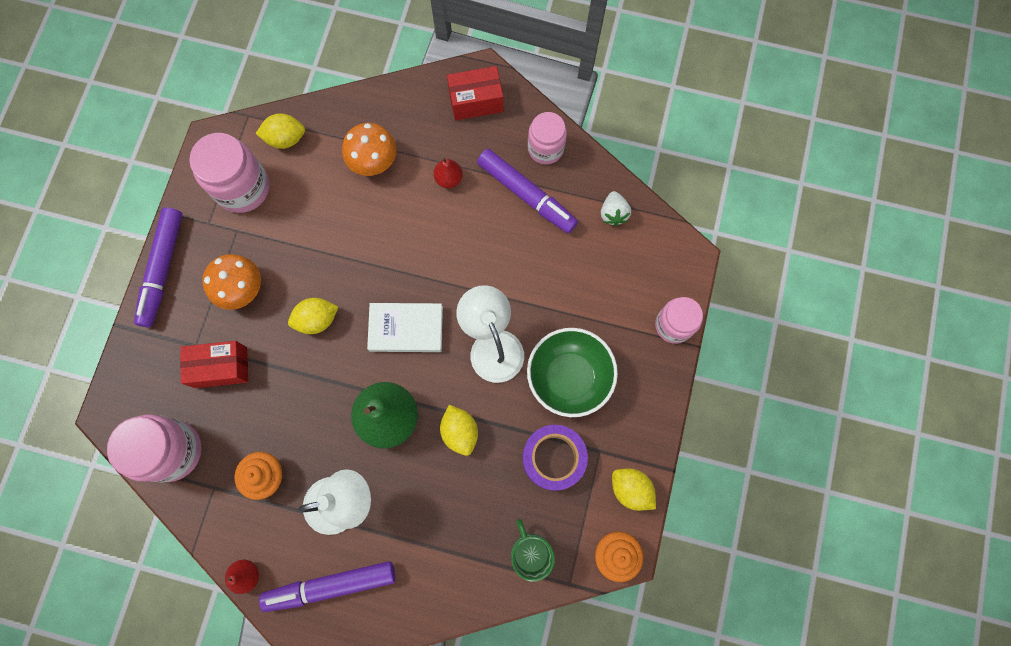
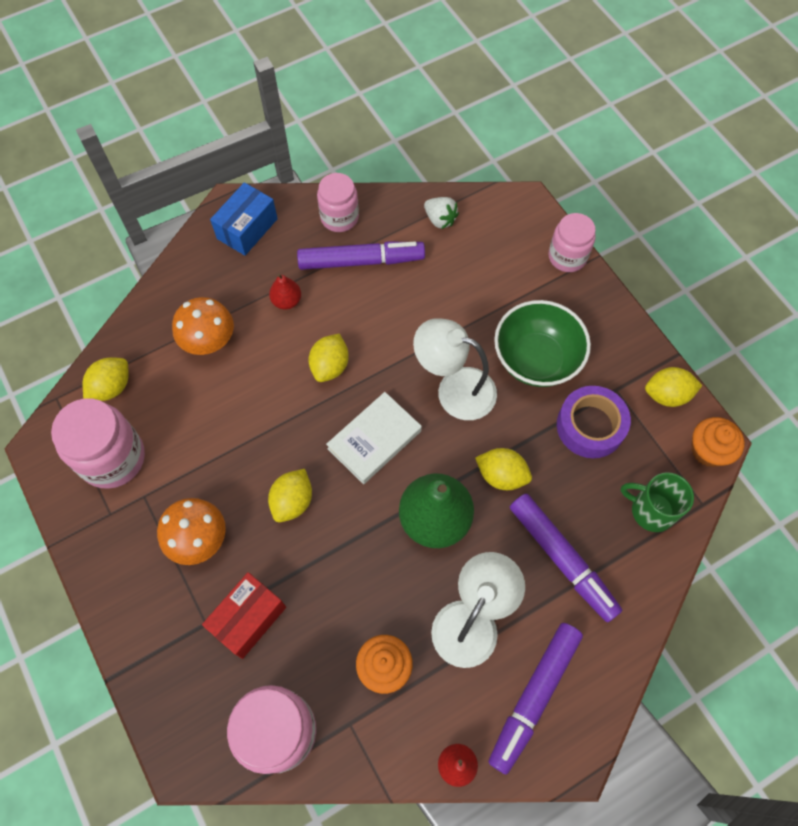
camera: 45 degrees left, 10 degrees down
(163, 269) = (106, 589): purple marker -> purple marker (561, 558)
(430, 251) = (330, 366): none -> yellow lemon
(476, 101) = (247, 229): red box -> blue box

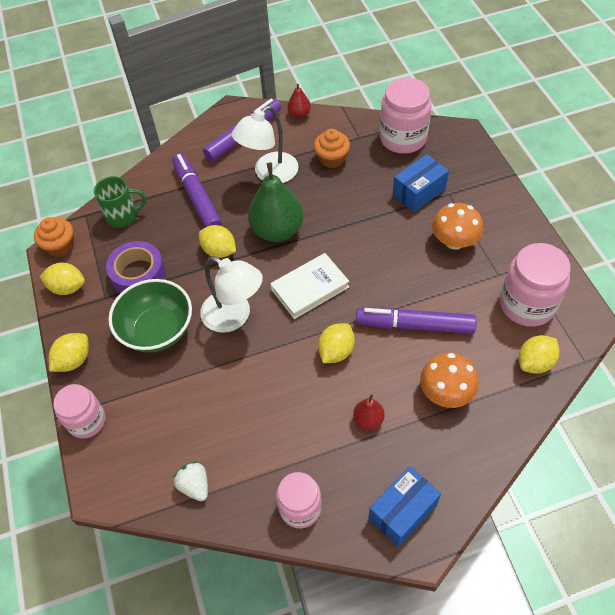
camera: 165 degrees left, 10 degrees down
(248, 619) = (419, 192): red box -> blue box
(292, 501) = (381, 255): yellow lemon -> yellow lemon (74, 360)
(360, 261) = (288, 451): purple marker -> purple marker (415, 325)
(651, 510) = (123, 216): green mug -> green mug turned 45 degrees counterclockwise

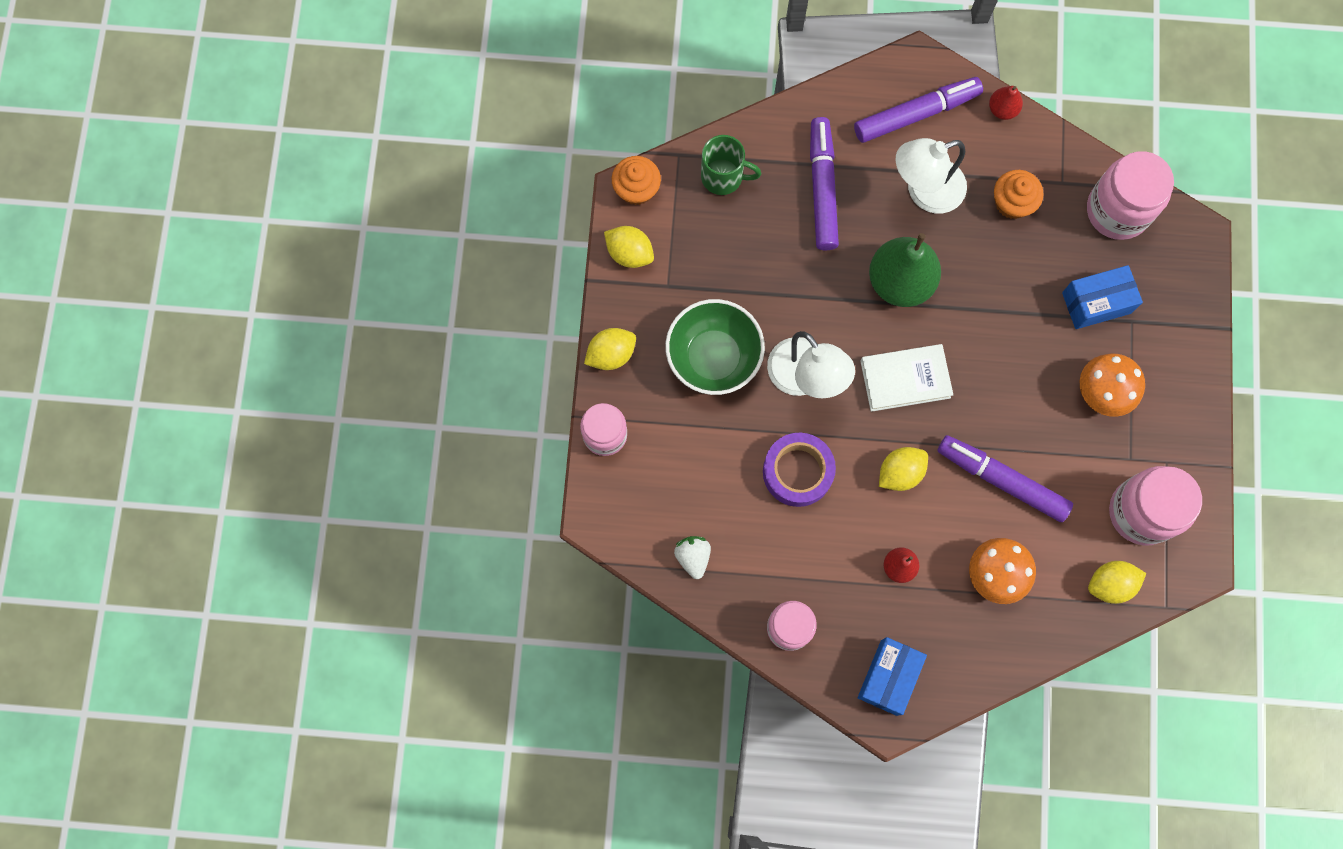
camera: 20 degrees right, 20 degrees up
(138, 274) = (715, 271): purple tape -> purple tape (797, 472)
(219, 251) = (820, 280): yellow lemon -> none
(402, 511) = (888, 677): blue box -> blue box turned 45 degrees counterclockwise

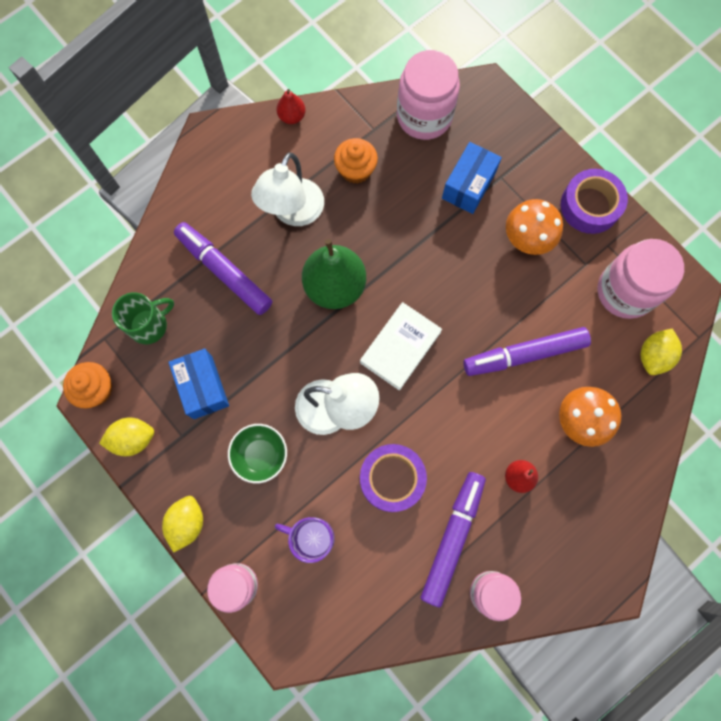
camera: 45 degrees left, 0 degrees up
(693, 455) = (312, 537): none -> purple mug
(693, 557) = (380, 610): white strawberry -> none
(713, 357) = (260, 455): green bowl -> green bowl, size x0.64
(888, 677) = (585, 559): blue box -> blue box (203, 387)
(900, 472) = (457, 413): yellow lemon -> none
(915, 114) = (239, 168): purple marker -> purple marker (452, 538)
(1186, 416) = (590, 206): none -> purple tape

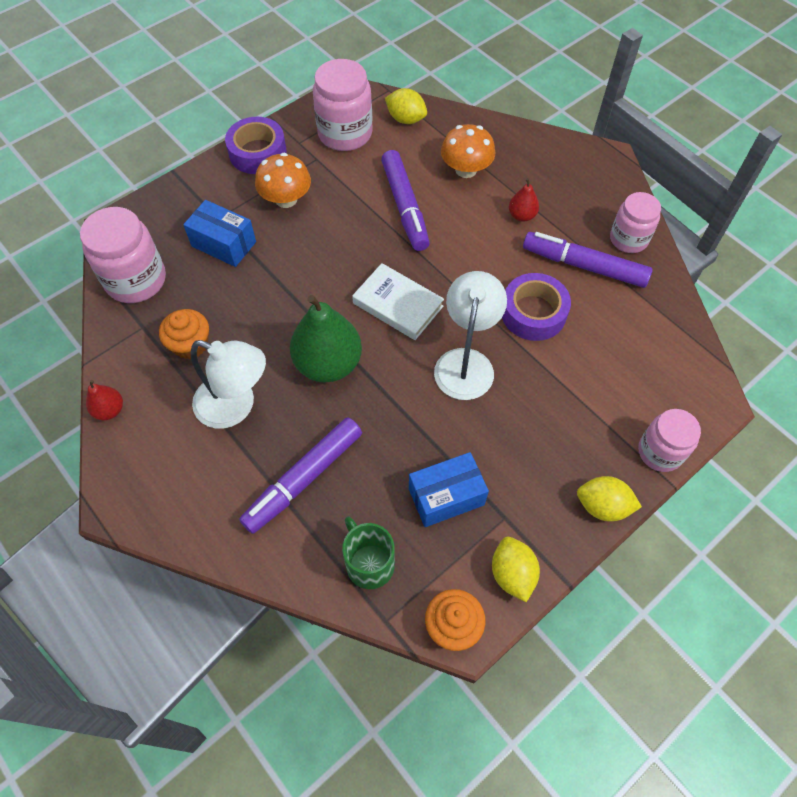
camera: 90 degrees left, 15 degrees down
(260, 455) = (520, 433): green bowl -> none
(312, 537) = (601, 382): purple mug -> none

